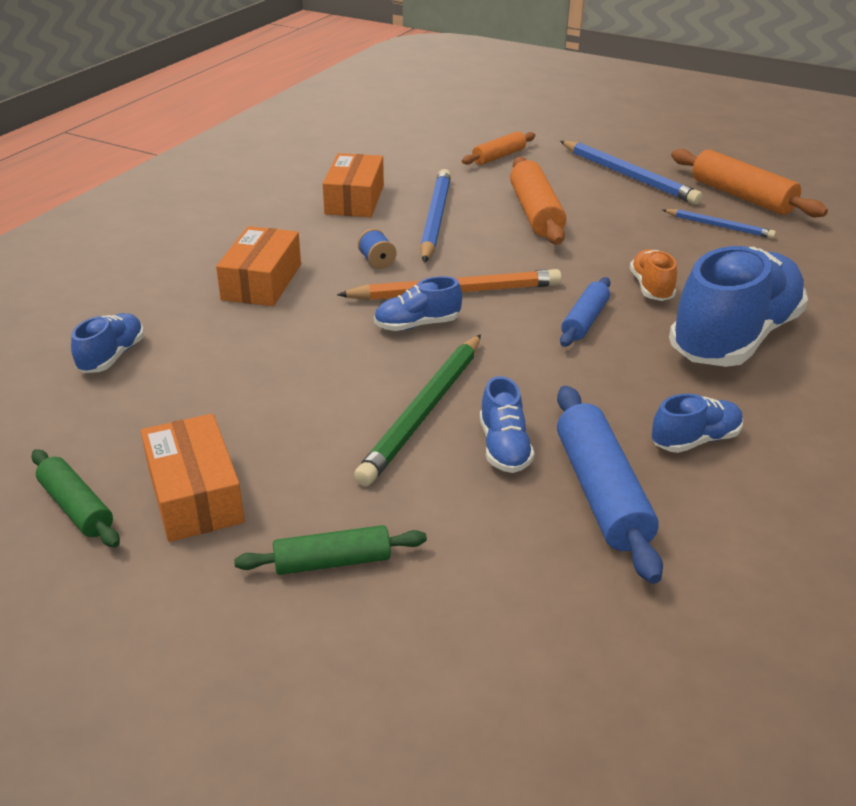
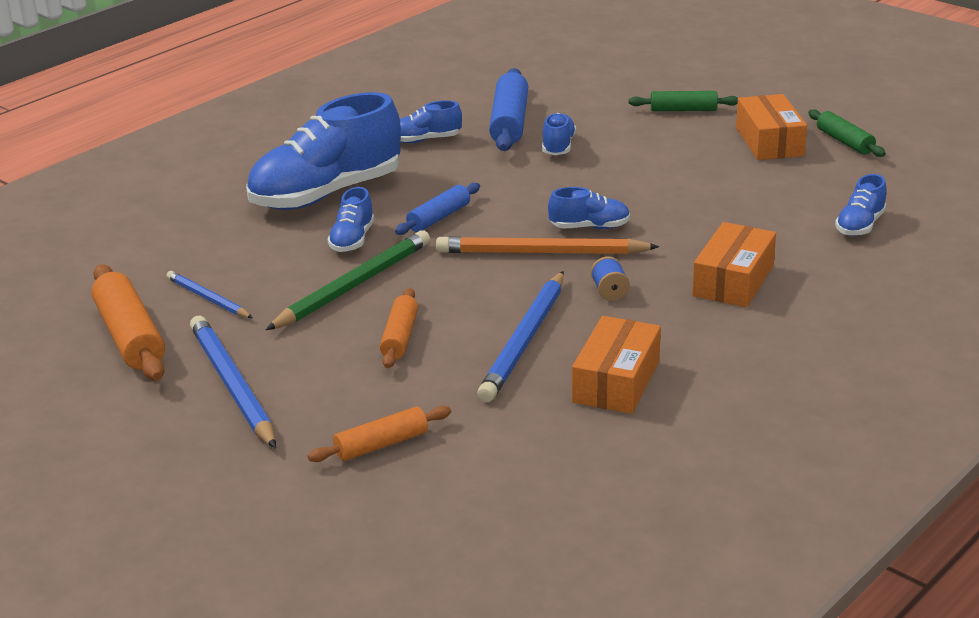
camera: 165 degrees left, 5 degrees down
(424, 411) = (606, 169): green pencil -> green pencil (353, 286)
(535, 213) = (399, 337): orange rolling pin -> orange rolling pin, size x0.61
(651, 288) = (352, 240): orange shoe -> blue shoe

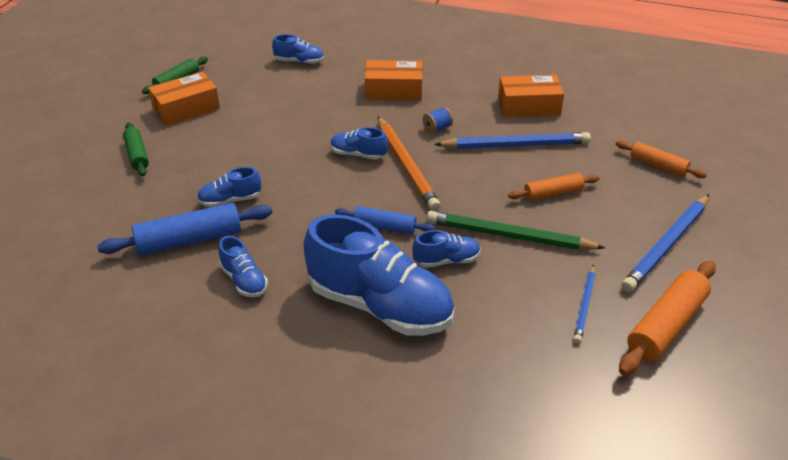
camera: 115 degrees left, 10 degrees up
(589, 227) = (358, 154): blue shoe -> blue shoe turned 45 degrees counterclockwise

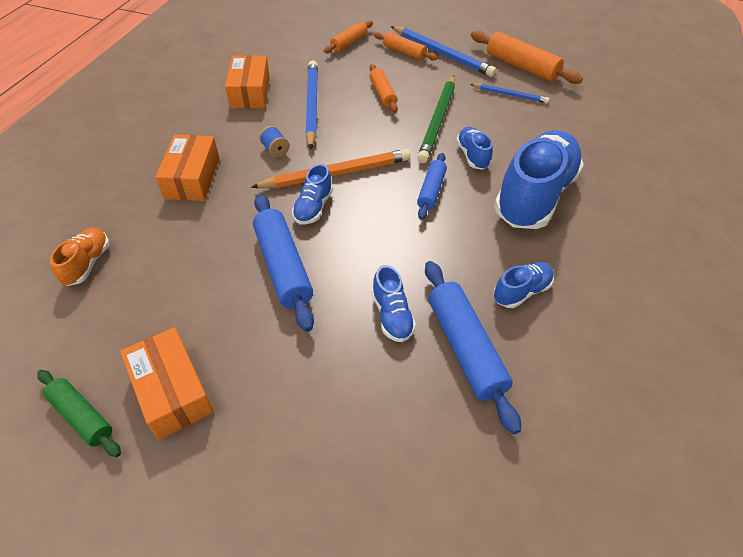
camera: 90 degrees left, 10 degrees up
(137, 155) = (284, 440): green rolling pin -> none
(288, 143) = (283, 267): none -> blue rolling pin
(299, 61) = (87, 263): blue shoe -> orange shoe
(656, 211) = (404, 52): none -> orange rolling pin

